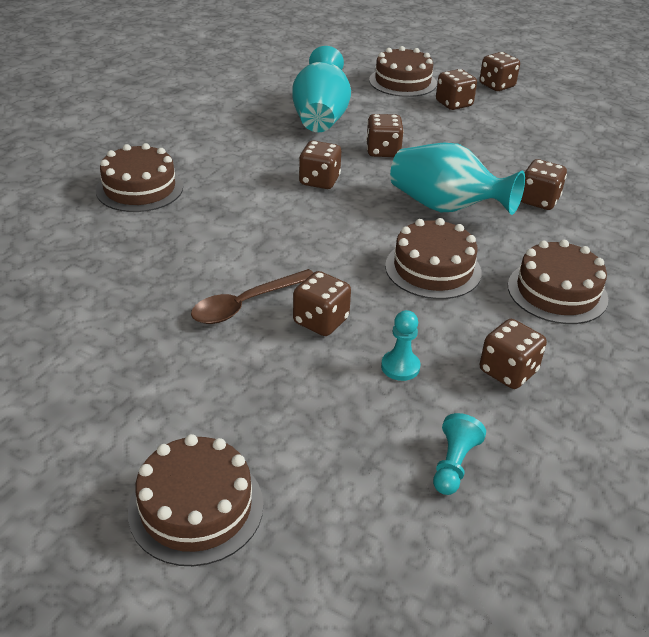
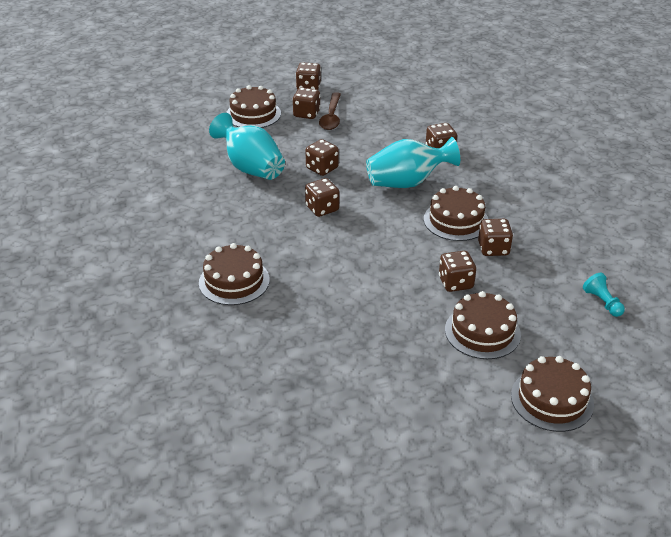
camera: 45 degrees left, 0 degrees up
(246, 304) = (410, 301): brown spoon -> brown spoon (331, 117)
(400, 367) = (520, 278): turquoise pawn -> none
(508, 371) = (559, 247): brown dice -> brown dice (493, 249)
(557, 292) = (520, 195): brown cake -> brown cake (482, 332)

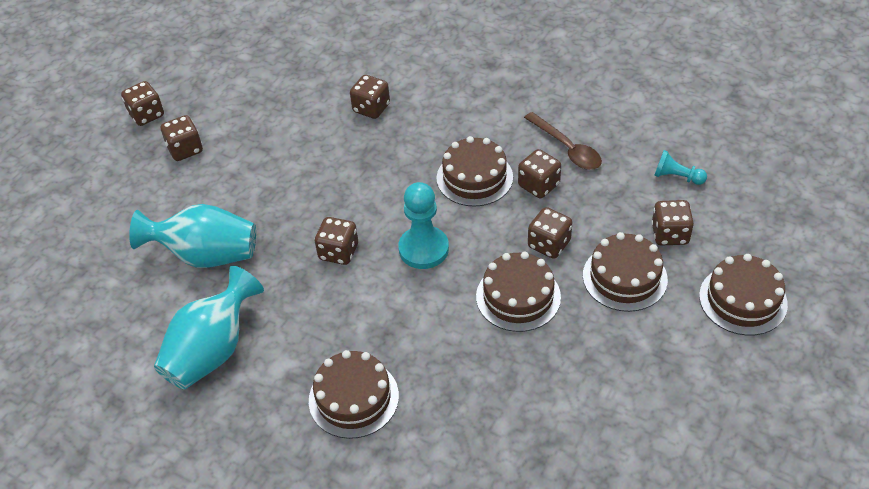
camera: 40 degrees left, 10 degrees up
(253, 114) = (125, 187): brown cake -> brown cake (518, 296)
(322, 168) = (282, 205): brown dice -> brown dice (670, 234)
(331, 117) = (217, 137): brown spoon -> brown spoon (567, 148)
(373, 237) = (423, 249): none -> turquoise pawn
(407, 183) = (384, 166): turquoise vase -> turquoise vase (213, 351)

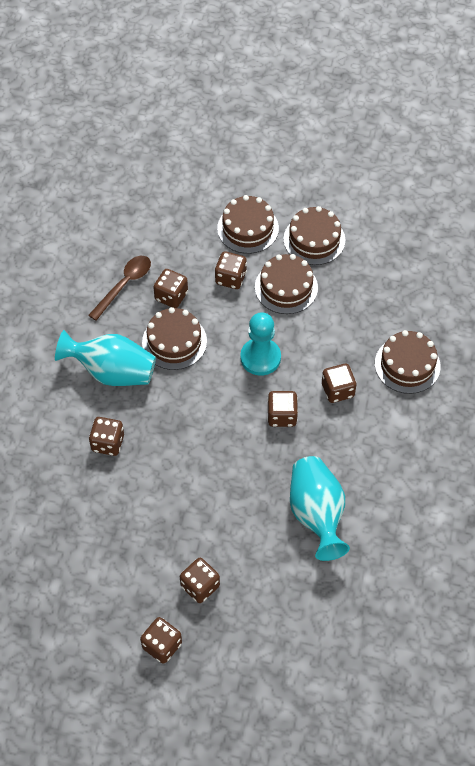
camera: 110 degrees left, 10 degrees up
(213, 351) = (404, 471): turquoise vase -> turquoise vase (112, 372)
(670, 234) = (199, 208): brown dice -> brown dice (337, 390)
(676, 177) = (139, 210): turquoise pawn -> none
(743, 300) = (246, 162): brown cake -> brown cake (314, 239)

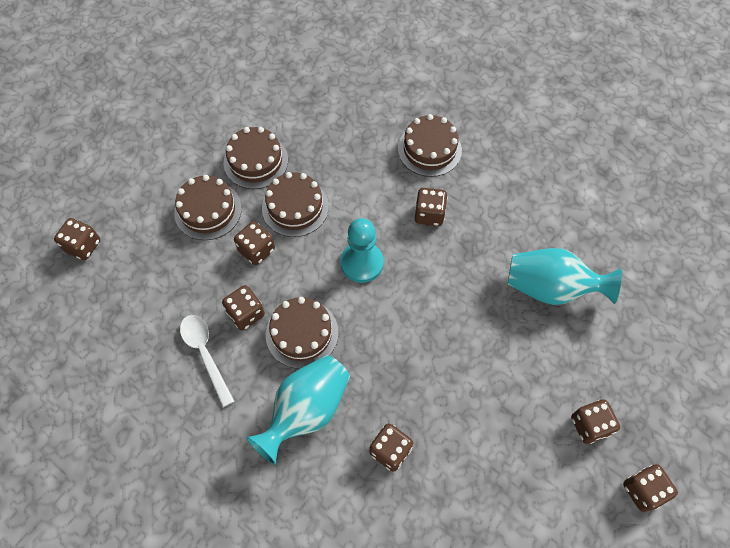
camera: 65 degrees left, 5 degrees up
(124, 285) = (205, 354): brown spoon -> white spoon
(282, 416) = (434, 272): brown dice -> brown dice (83, 246)

